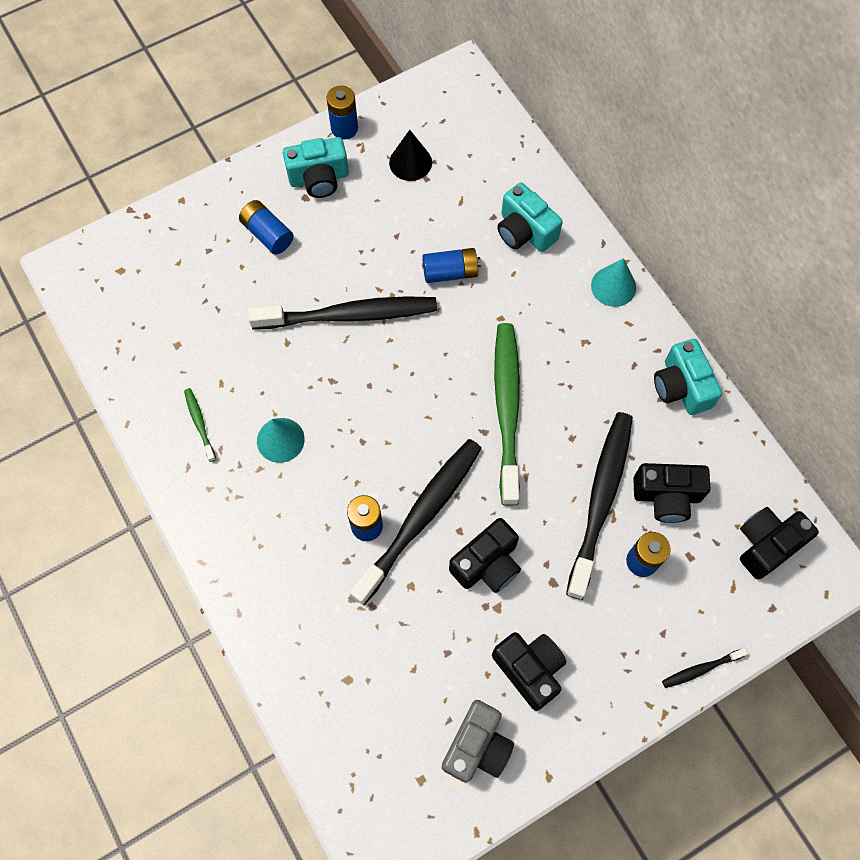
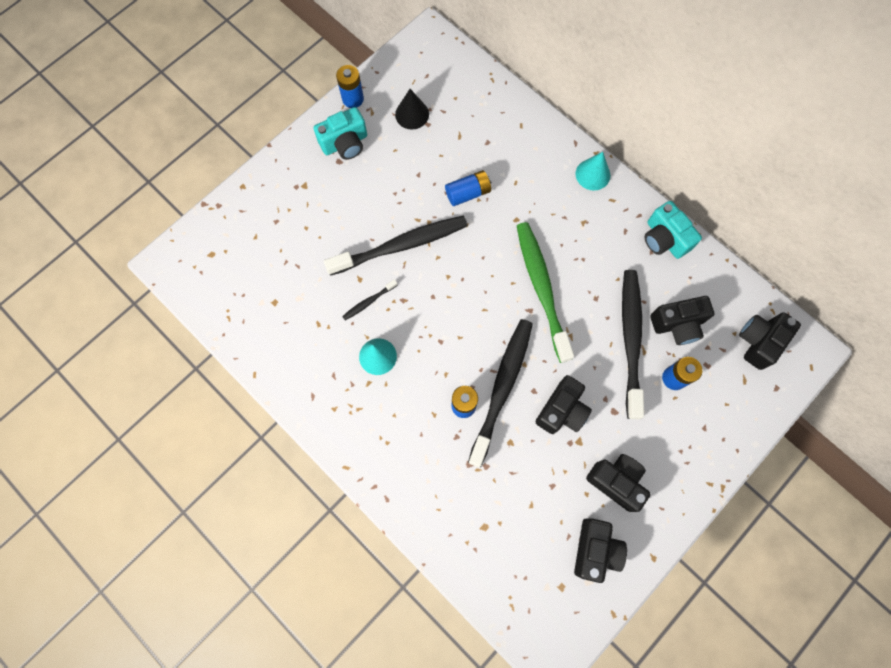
camera: 15 degrees left, 5 degrees up
(199, 423) = (311, 359): green toothbrush -> none
(267, 234) = (318, 197): blue battery -> none
(477, 746) = (595, 550): grey camera -> black camera
(524, 231) = (514, 148): turquoise camera -> none
(701, 669) = (739, 447): black toothbrush -> black toothbrush (368, 302)

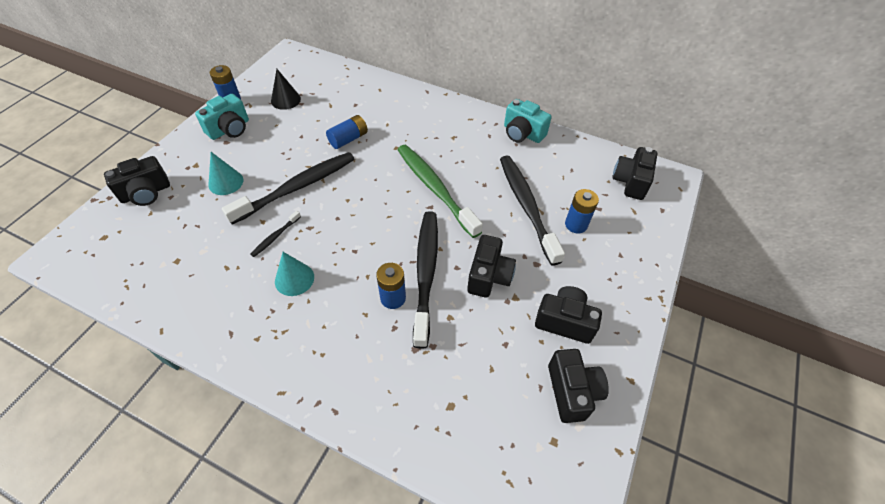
camera: 20 degrees left, 20 degrees down
(592, 174) = (448, 106): turquoise cone -> turquoise cone (226, 182)
(677, 324) = (560, 186): black camera -> black camera (146, 193)

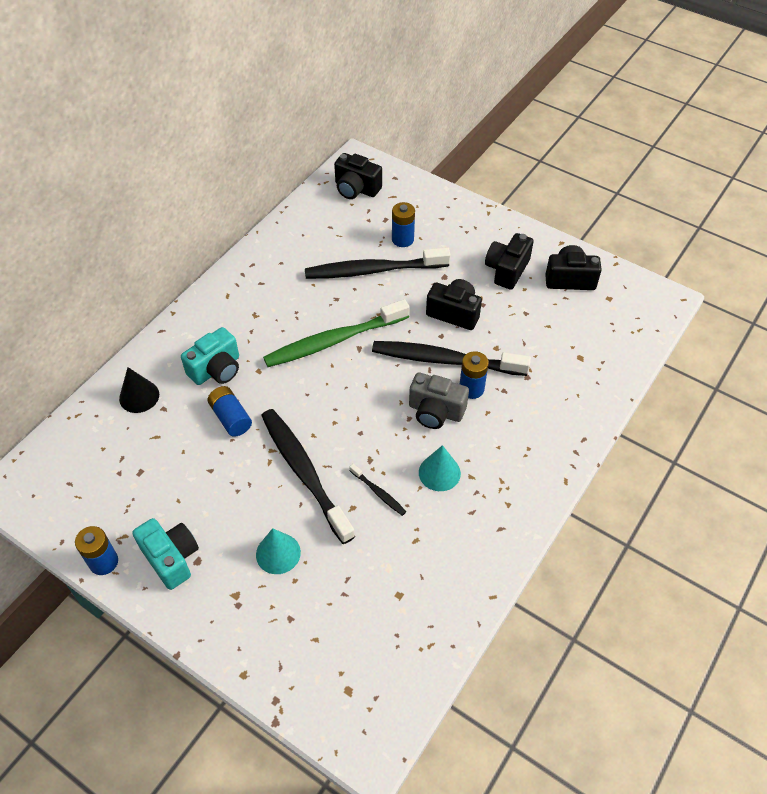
camera: 80 degrees left, 0 degrees up
(146, 193) = (277, 651): black camera -> none
(285, 100) = (126, 490): black cone -> black cone (139, 396)
(363, 270) = (435, 411): none -> grey camera
(522, 133) = (266, 254): turquoise camera -> turquoise camera (216, 369)

